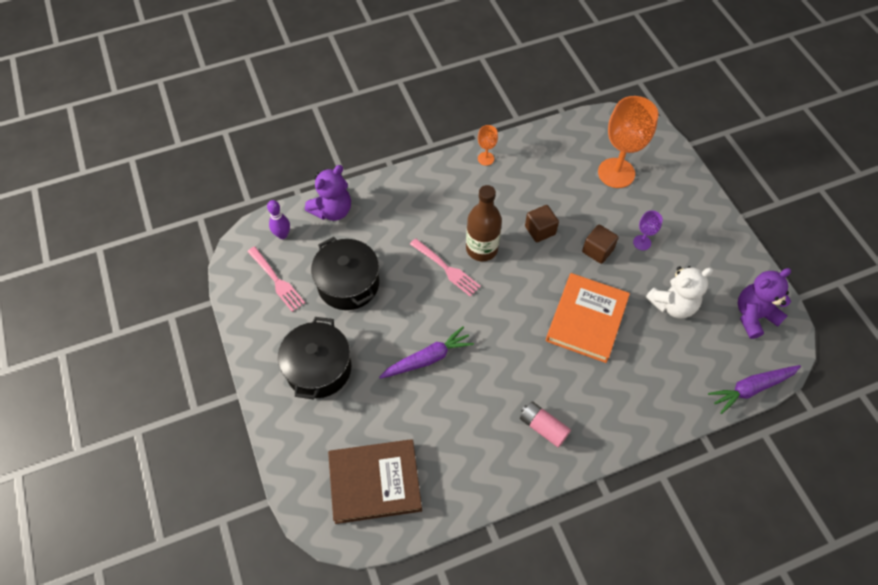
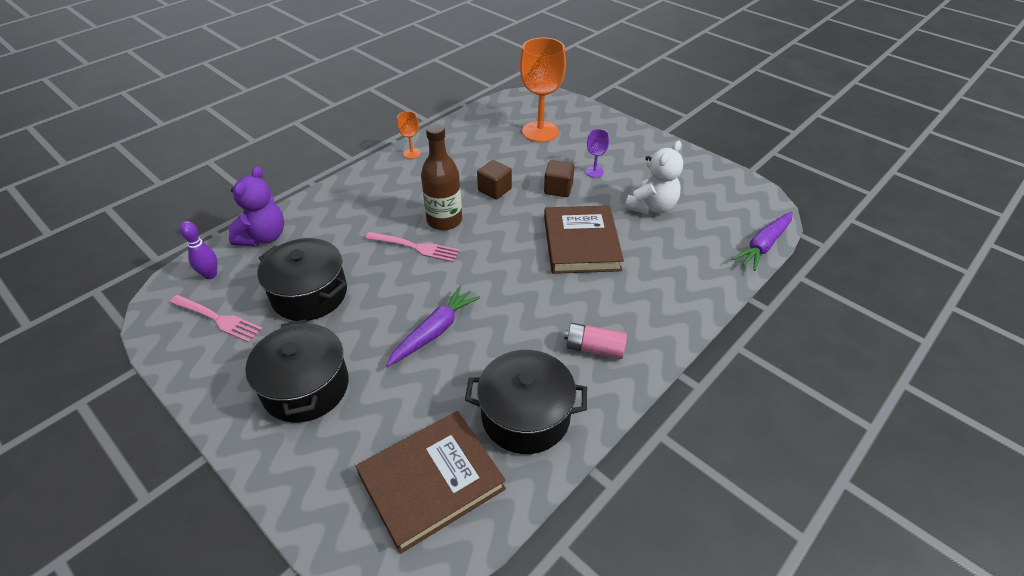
camera: 25 degrees left, 15 degrees down
(462, 461) = (525, 416): none -> black pot
(586, 319) = (581, 243): orange book -> brown book
(753, 316) = (725, 193): purple teddy bear -> none

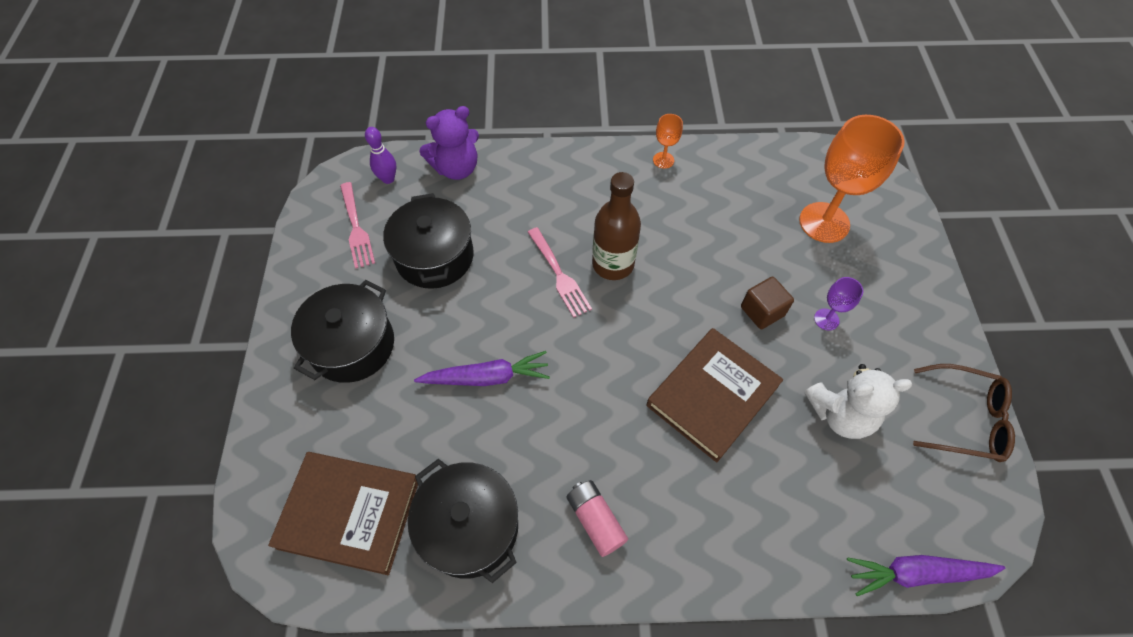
camera: 45 degrees right, 15 degrees up
(494, 190) = (696, 263): brown cube -> none
(704, 171) = (965, 419): none -> brown glasses

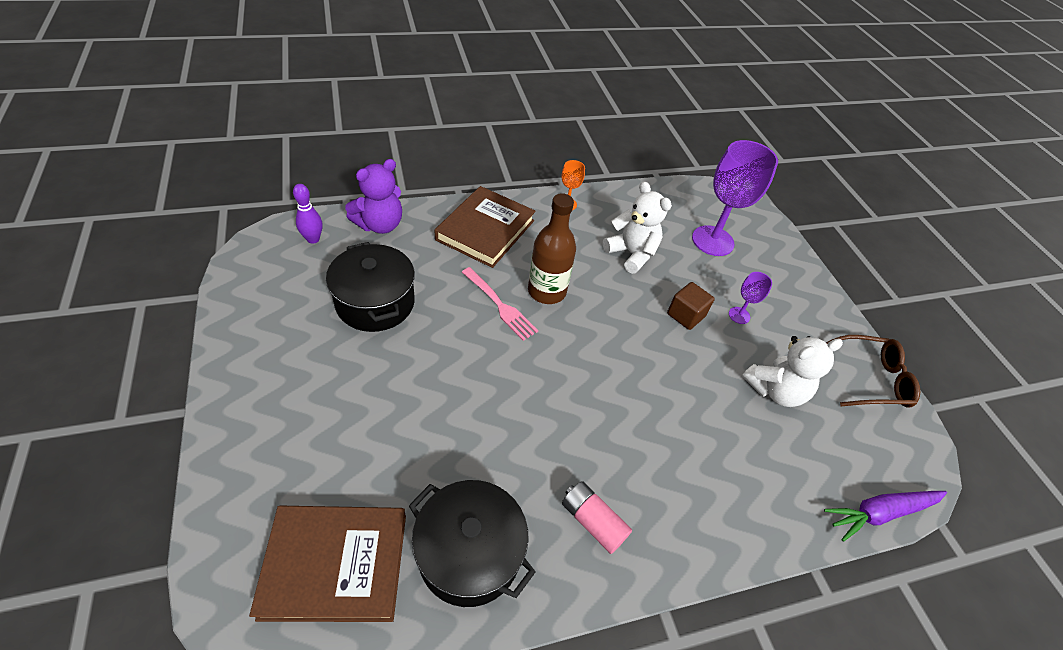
camera: 20 degrees left, 10 degrees down
(352, 345) = (305, 394): black pot -> none
(356, 227) = (288, 285): pink fork -> none
(486, 377) = (452, 405): purple carrot -> none
(712, 395) = (665, 391): brown book -> brown book (485, 230)
(720, 229) = (631, 254): none -> white teddy bear
(824, 222) = (712, 241): orange goblet -> purple goblet

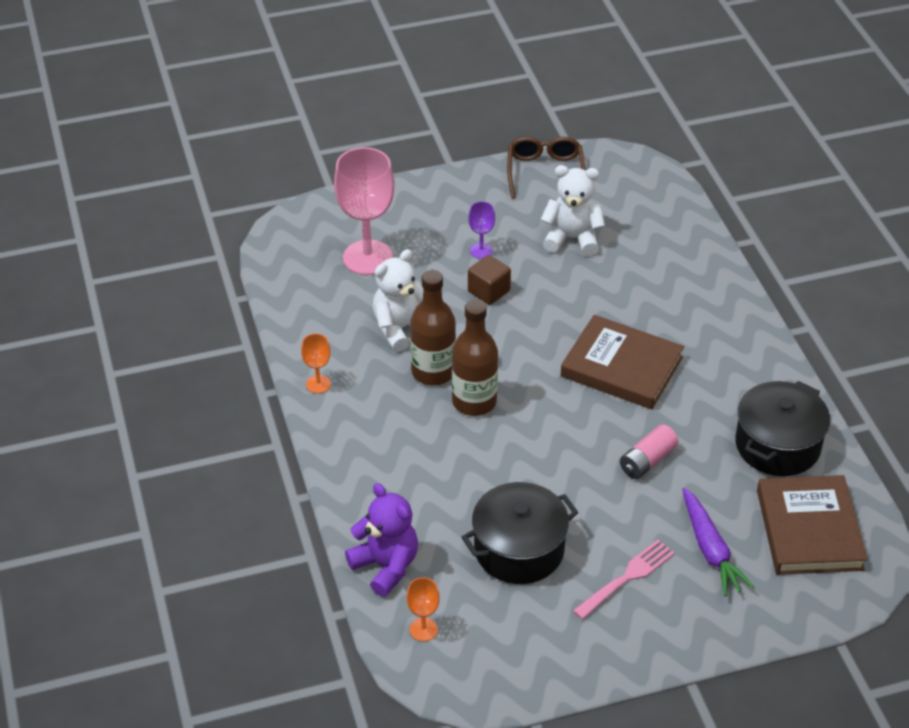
camera: 85 degrees left, 5 degrees down
(313, 239) = (423, 629): purple bowling pin -> orange goblet
(485, 230) = (380, 461): brown book -> brown book (621, 367)
(499, 305) = (502, 441): pink fork -> pink fork (626, 578)
(581, 269) = (433, 372): none -> brown bottle
(593, 521) = (731, 369): pink battery -> pink battery (647, 460)
(712, 241) = (367, 257): purple goblet -> pink goblet
(775, 390) = (572, 238): white teddy bear -> white teddy bear turned 60 degrees counterclockwise
(880, 513) = (680, 196): purple carrot -> purple carrot (710, 549)

